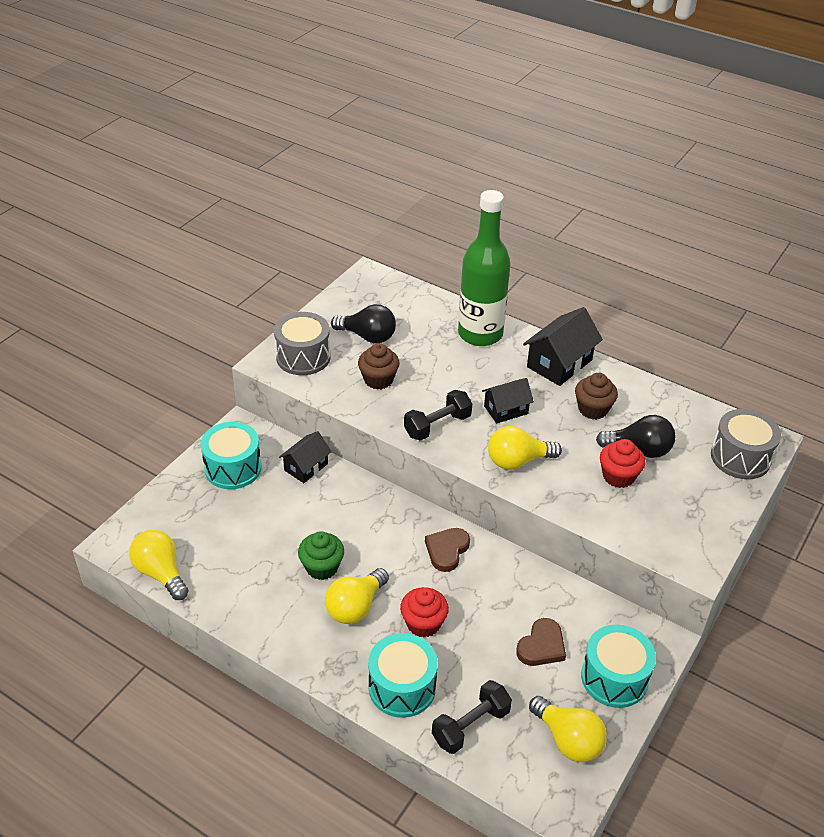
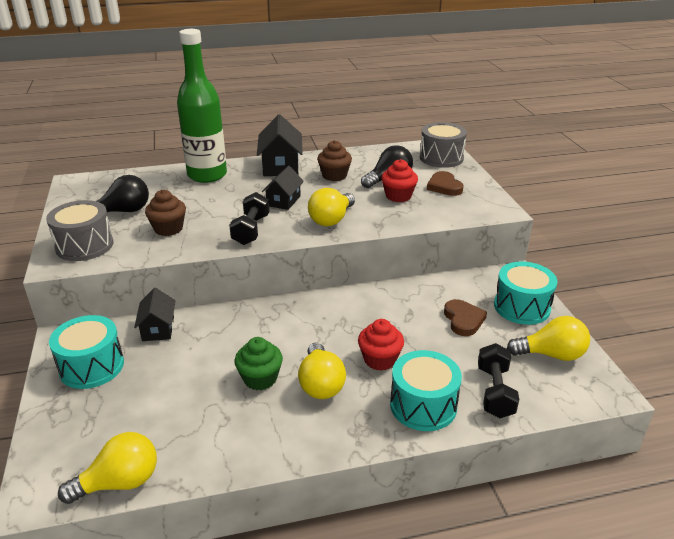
camera: 45 degrees left, 10 degrees down
(161, 573) = (120, 483): yellow light bulb -> yellow light bulb turned 150 degrees clockwise
(447, 550) = (333, 311): brown heart -> brown heart (444, 186)

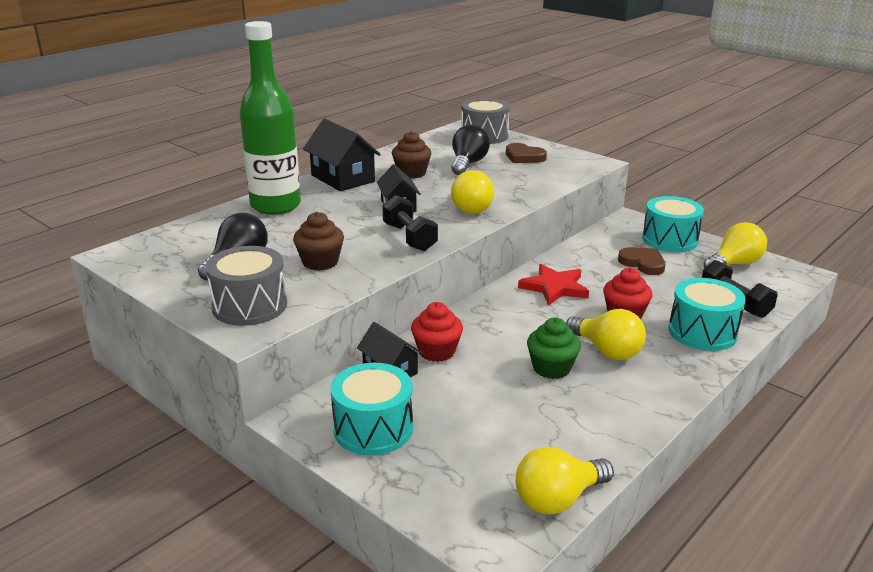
camera: 35 degrees left, 5 degrees down
(120, 483) = (558, 499): yellow light bulb -> yellow light bulb turned 150 degrees counterclockwise
(358, 312) = (554, 287): none -> red star
(398, 196) = (498, 174): red cupcake -> red cupcake (436, 351)

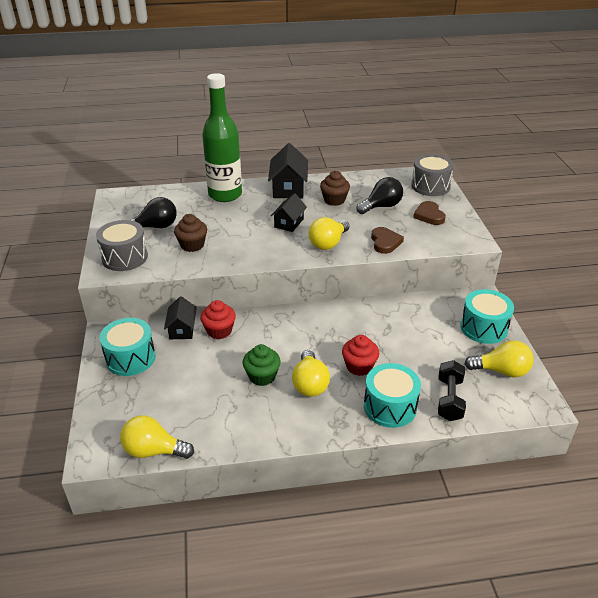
camera: 40 degrees right, 10 degrees up
(409, 238) = (260, 250): black dumbbell -> none
(554, 287) = (345, 324): red star -> none
(643, 263) = (432, 336): brown heart -> brown heart (385, 242)

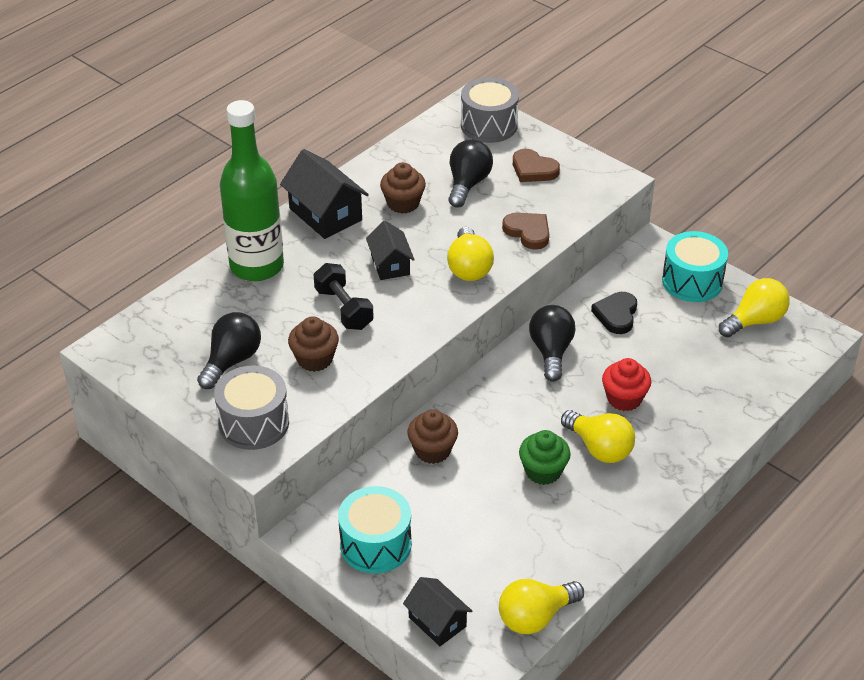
camera: 40 degrees left, 5 degrees up
(182, 329) = (388, 475): black house -> black house (437, 622)
(219, 331) = (432, 450): red cupcake -> brown cupcake
(347, 319) = (551, 352): none -> black light bulb
(390, 407) = (698, 422): turquoise drum -> none
(411, 320) = (616, 315): none -> black heart
(449, 399) = (741, 380): black dumbbell -> black dumbbell (344, 309)

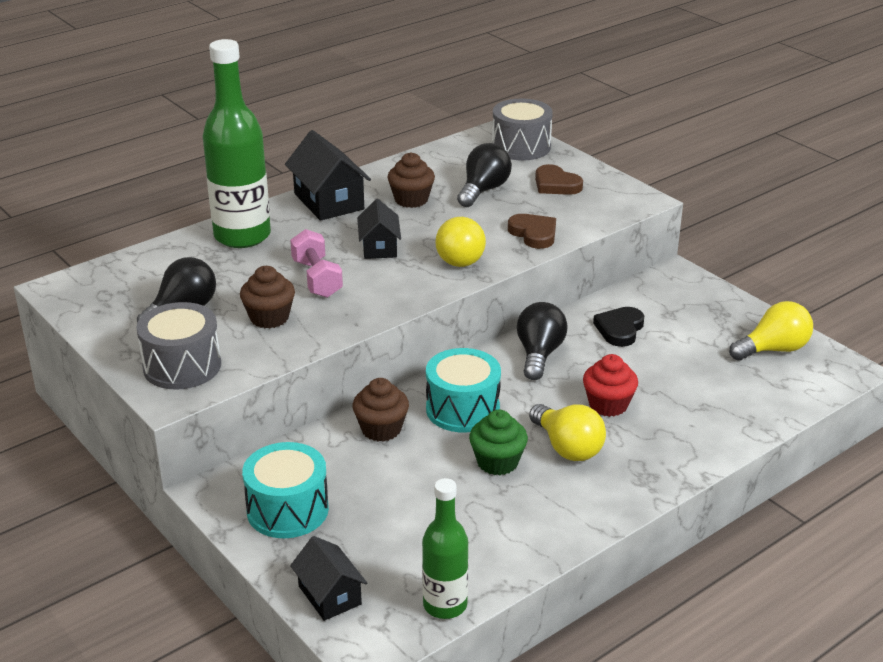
camera: 10 degrees right, 10 degrees down
(344, 309) = (317, 279): black dumbbell -> pink dumbbell
(535, 617) = (445, 605): yellow light bulb -> green bottle
(692, 281) = (711, 308): turquoise drum -> turquoise drum (462, 409)

